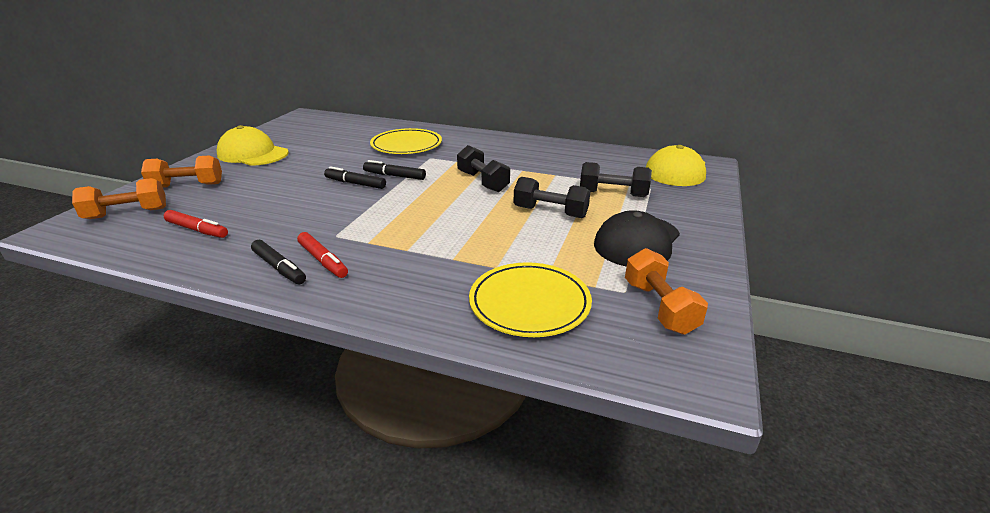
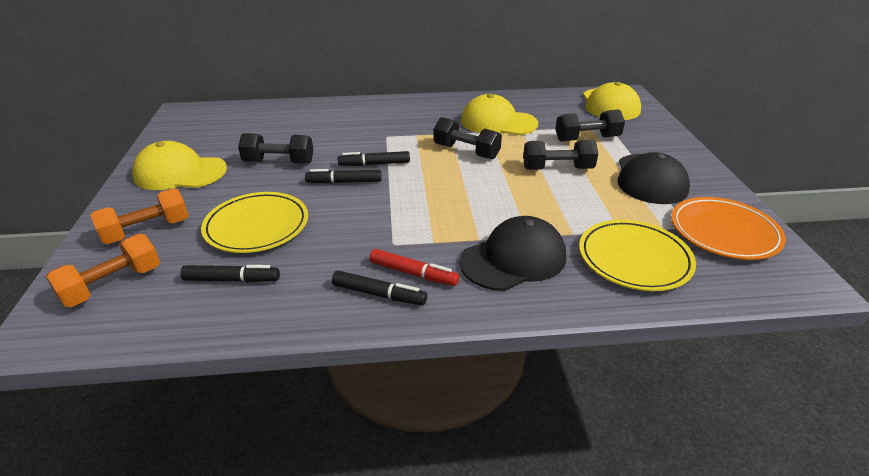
camera: 25 degrees left, 5 degrees up
(197, 230) = (232, 280): red marker -> black marker
(326, 160) = (279, 162): none -> black dumbbell
(406, 145) = (346, 127): yellow plate -> yellow plate (257, 226)
(417, 272) = (513, 259): none -> black cap
(541, 165) = (498, 122): none -> yellow cap
(659, 307) = (724, 232): orange dumbbell -> orange plate

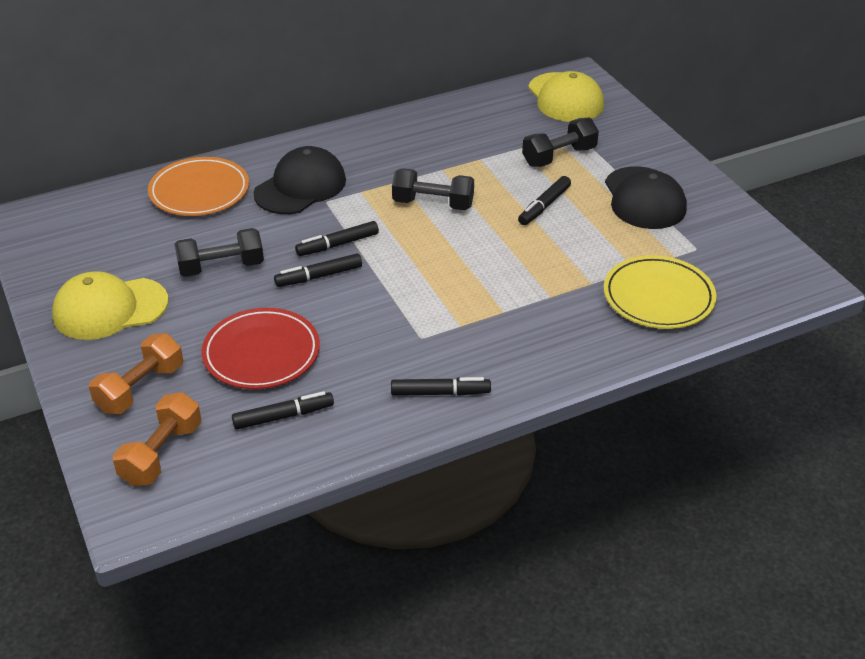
camera: 20 degrees left, 5 degrees up
(257, 226) = (261, 353): yellow plate -> red plate
(413, 273) = (460, 364): red marker -> none
(498, 122) = (447, 152): yellow cap -> none
(513, 259) = (548, 325): black cap -> black cap (300, 187)
(557, 169) = (544, 206): black dumbbell -> black marker
(724, 232) = (730, 248): orange plate -> orange plate (199, 191)

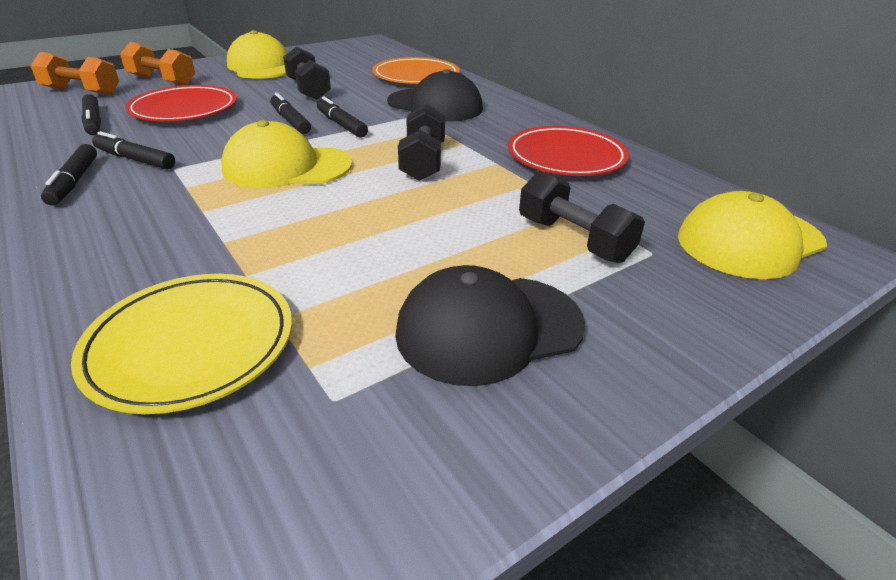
camera: 80 degrees right, 5 degrees down
(430, 274) = (287, 167): none -> yellow cap
(437, 136) = (566, 157): none -> red plate
(544, 206) = (437, 231): black marker -> black marker (135, 159)

